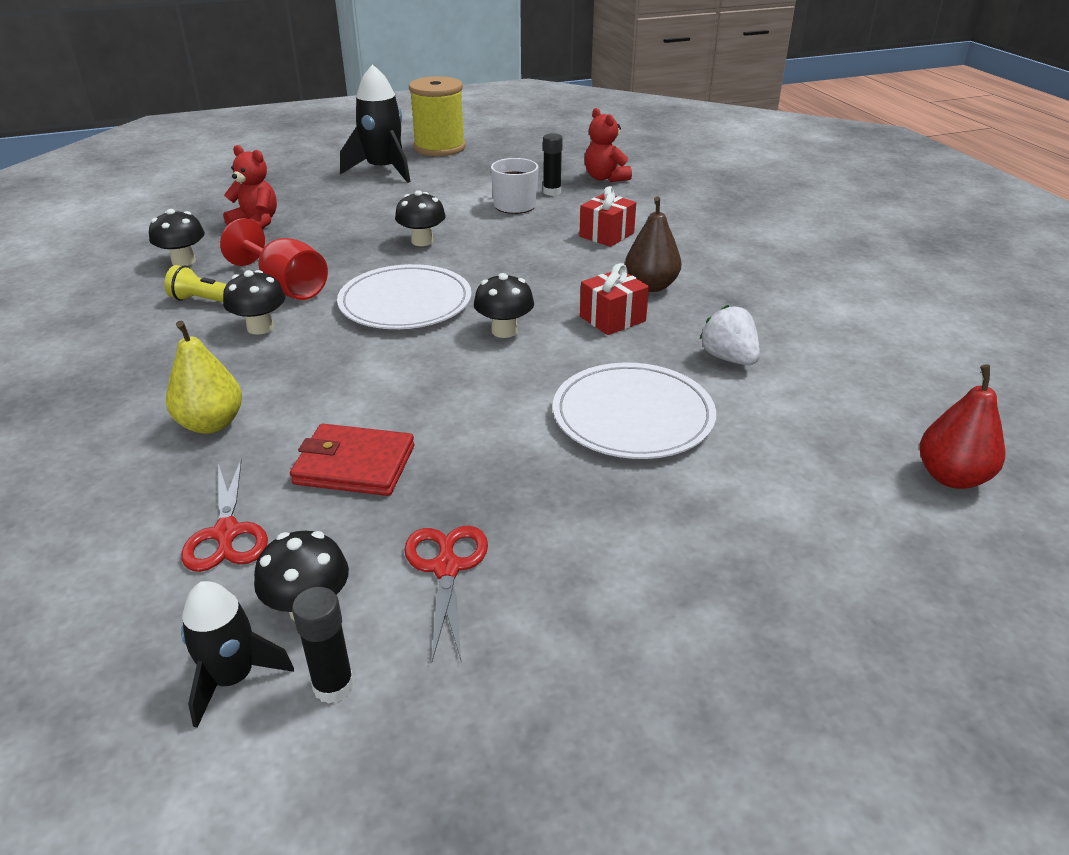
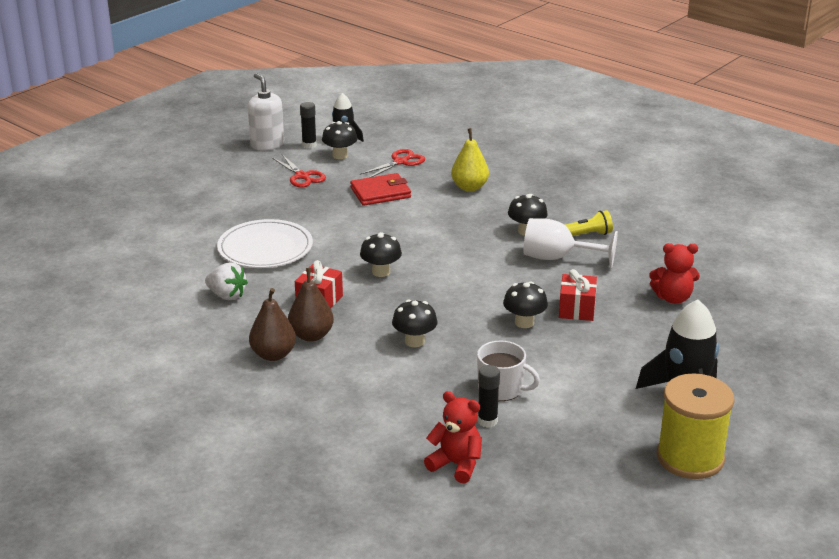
camera: 150 degrees right, 5 degrees down
(183, 261) = (656, 254): black mushroom -> black mushroom (414, 341)
(226, 533) = (400, 162): red scissors -> red scissors turned 90 degrees clockwise
(286, 287) = (557, 258): red goblet -> white goblet
(405, 302) = (466, 271): white plate -> none
(428, 741) = (267, 144): none -> white soap dispenser
(606, 235) = (386, 378): red gift -> red gift (576, 309)
(705, 279) = (273, 355): none -> brown pear
(951, 477) = (86, 266): red pear -> none

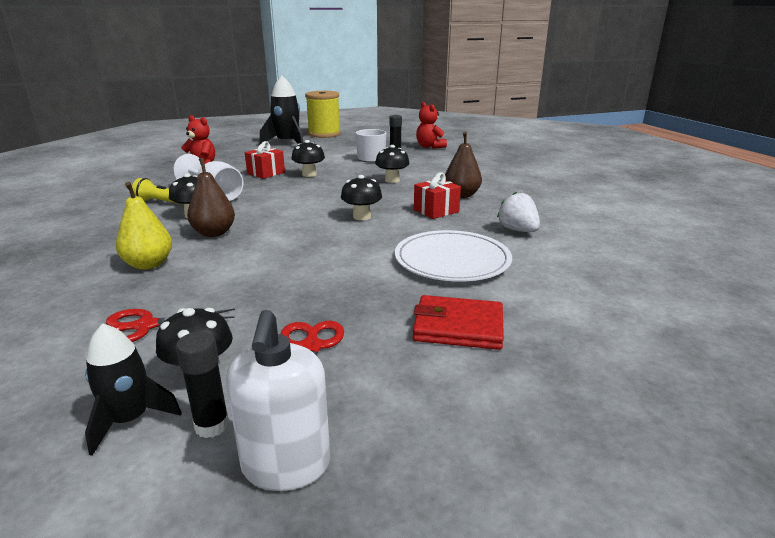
camera: 150 degrees left, 5 degrees down
(273, 355) = (498, 192): brown pear -> brown pear (214, 233)
(380, 193) = (249, 287): red wallet -> red wallet (458, 327)

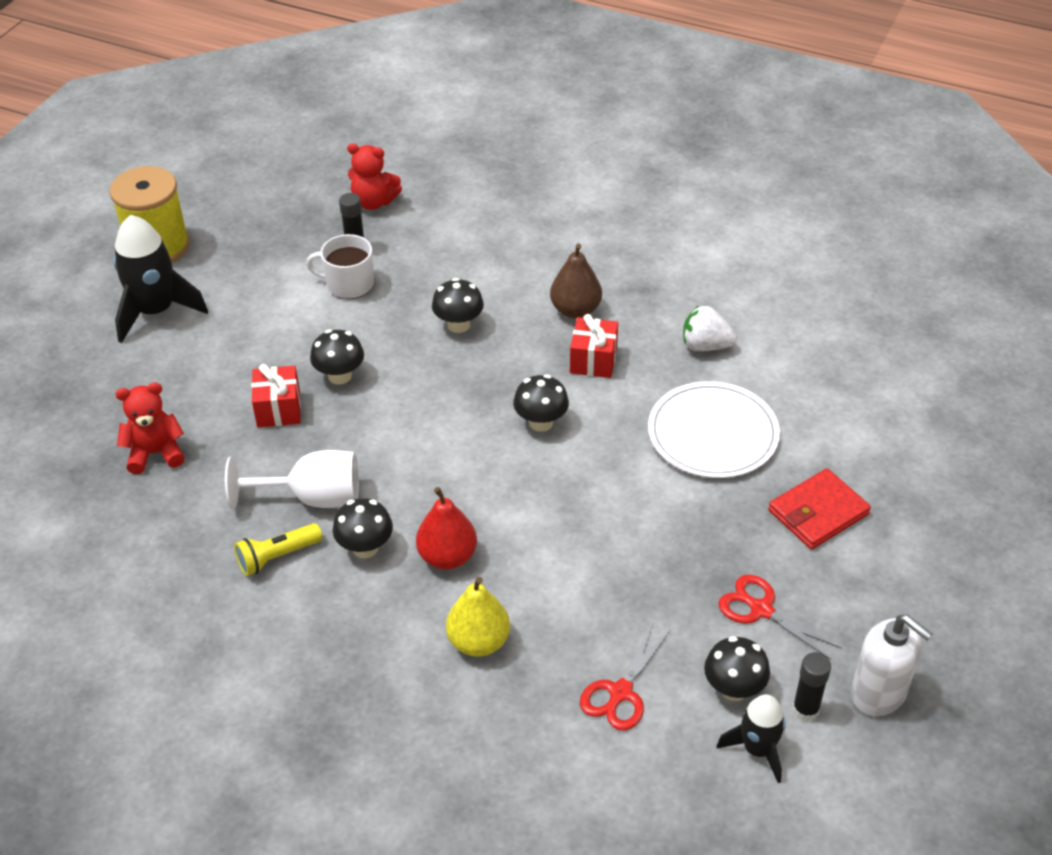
camera: 45 degrees left, 20 degrees up
(214, 233) = (447, 556): brown pear -> red pear

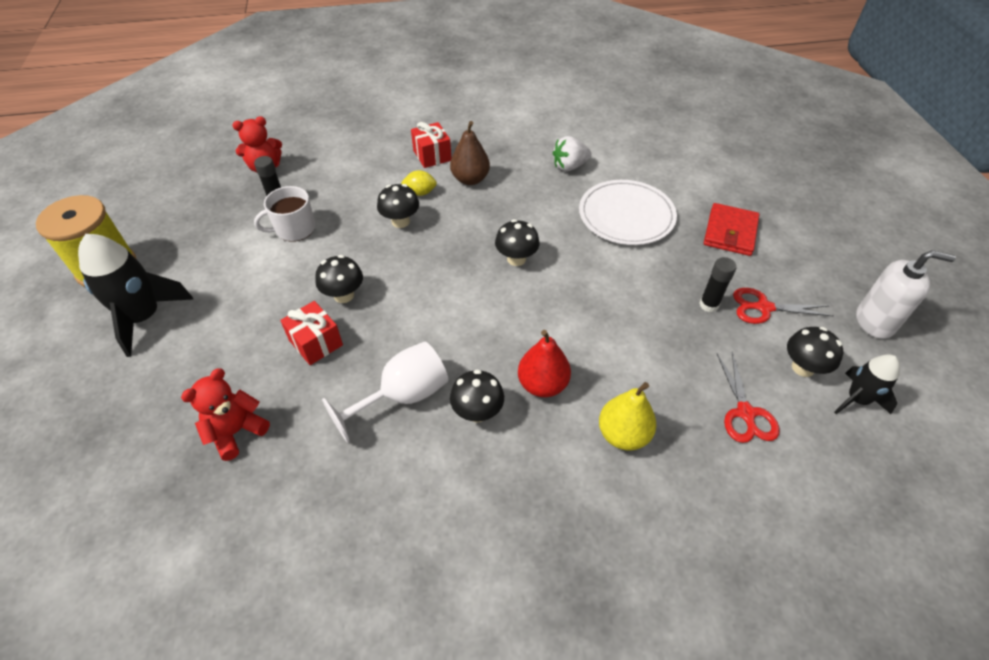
camera: 35 degrees left, 5 degrees up
(277, 557) = (415, 459): yellow flashlight -> none
(507, 301) = (420, 192): none -> yellow lemon
(593, 360) = (511, 204): red gift -> red gift (432, 155)
(805, 710) = (852, 356): black glue stick -> black glue stick (709, 305)

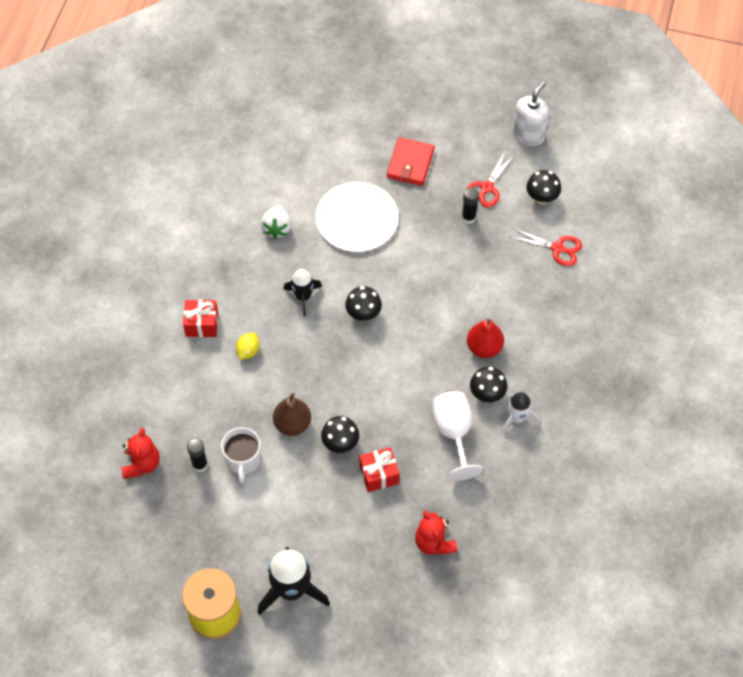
camera: 65 degrees left, 10 degrees up
(400, 221) = (277, 378): black mushroom -> none
(458, 460) = (517, 418): none -> white rocket
(470, 179) = (252, 307): brown pear -> brown pear (292, 424)
(623, 434) = (541, 321): yellow pear -> none
(730, 232) = (410, 163): red wallet -> red wallet turned 60 degrees clockwise
(857, 399) = (576, 185): black rocket -> black rocket (303, 296)

